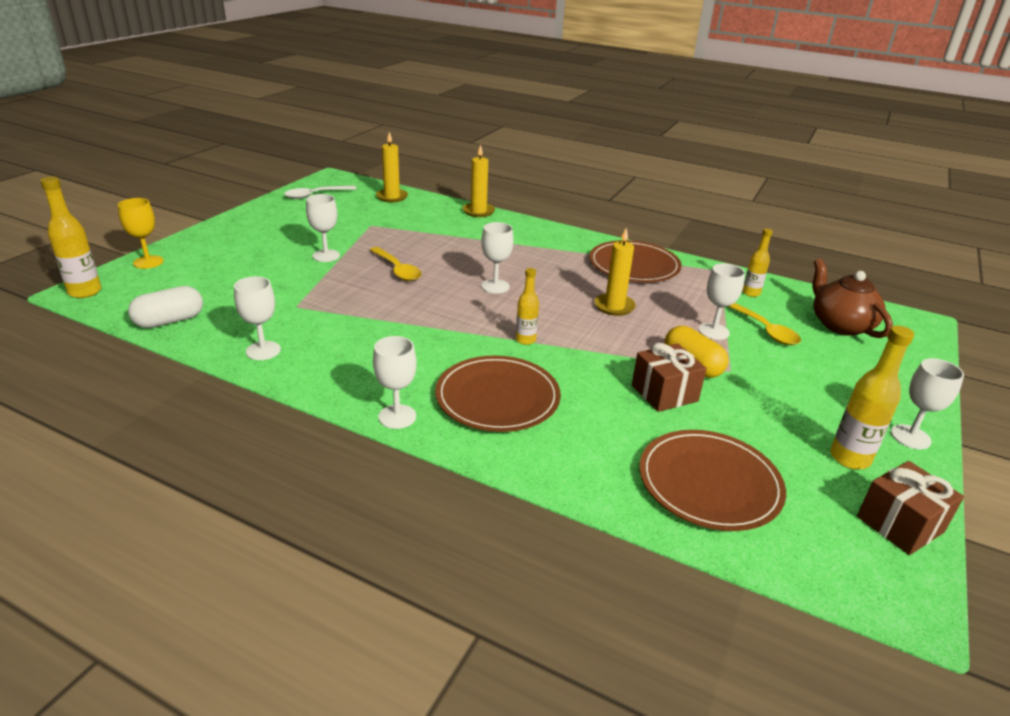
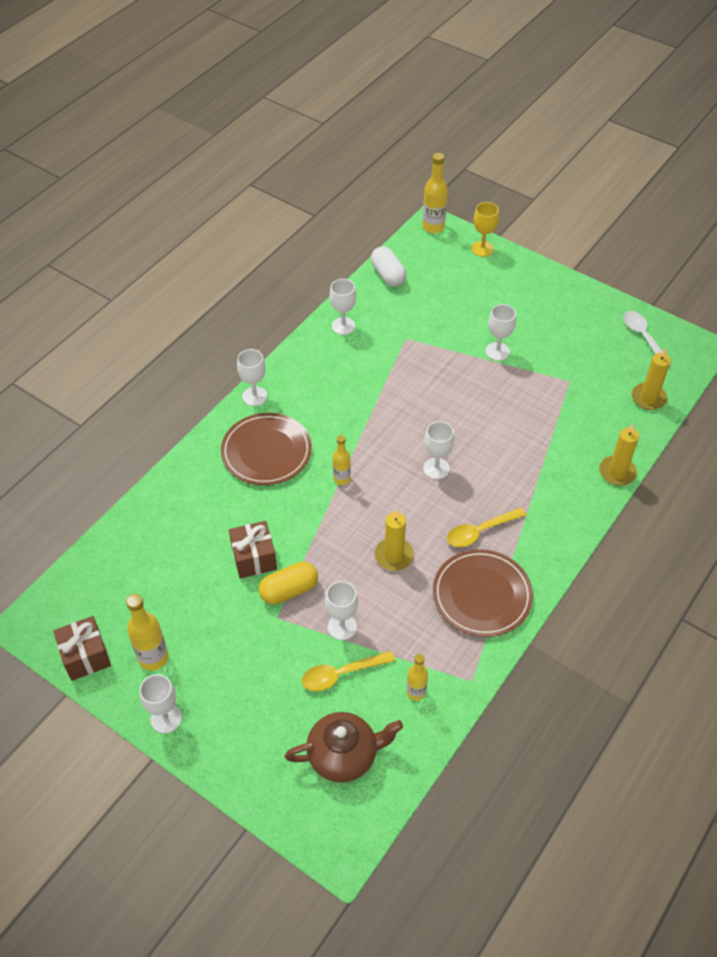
camera: 100 degrees right, 20 degrees up
(397, 270) = (470, 400): yellow spoon -> yellow spoon (480, 531)
(709, 483) = (151, 555): brown plate -> none

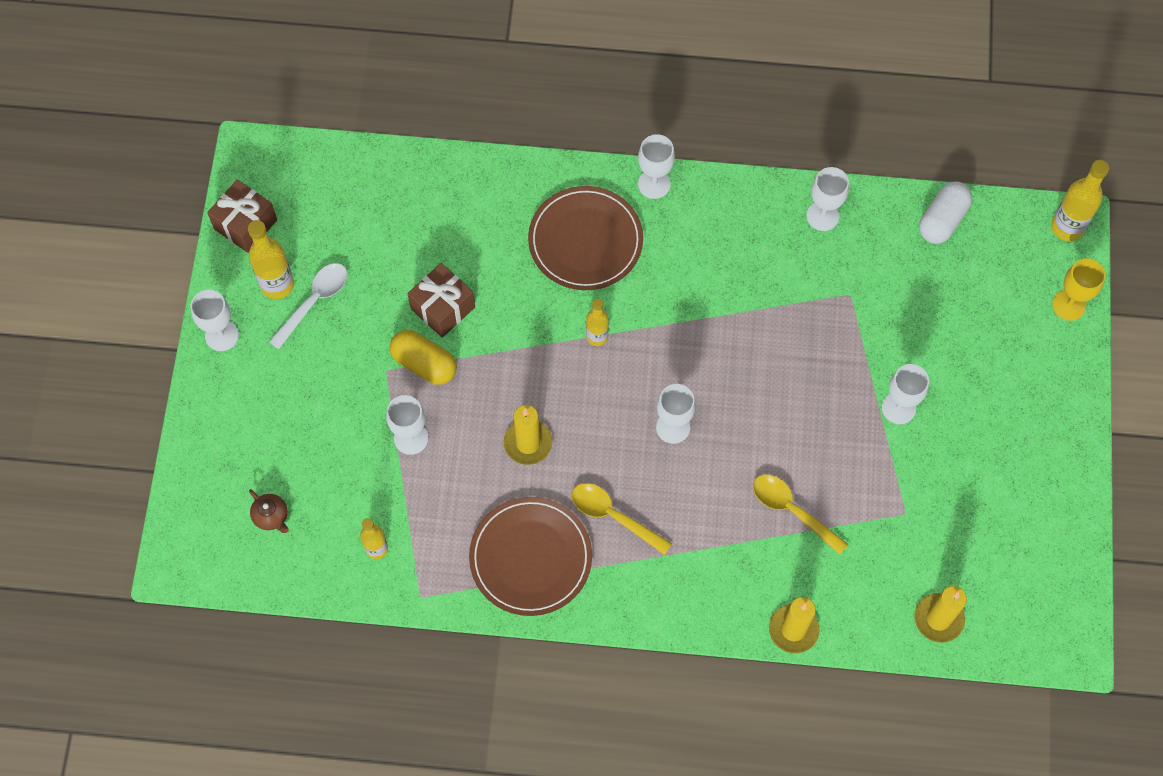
camera: 60 degrees right, 15 degrees up
(341, 674) = (357, 467): yellow spoon -> yellow spoon (792, 511)
(344, 755) = (271, 516): brown teapot -> brown teapot, size x0.48
(643, 337) = (1042, 571): white spoon -> white spoon (314, 302)

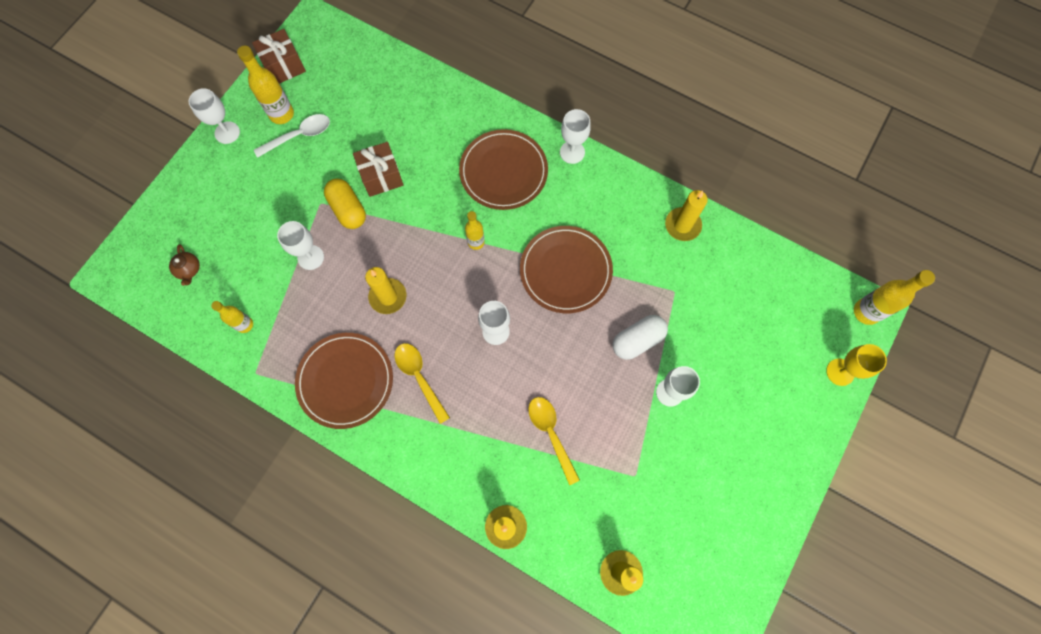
camera: 25 degrees right, 5 degrees up
(716, 324) = (565, 270): none -> brown plate
(822, 216) = (682, 225): white goblet -> yellow candle
(942, 220) = (771, 266): white capsule -> white capsule (637, 340)

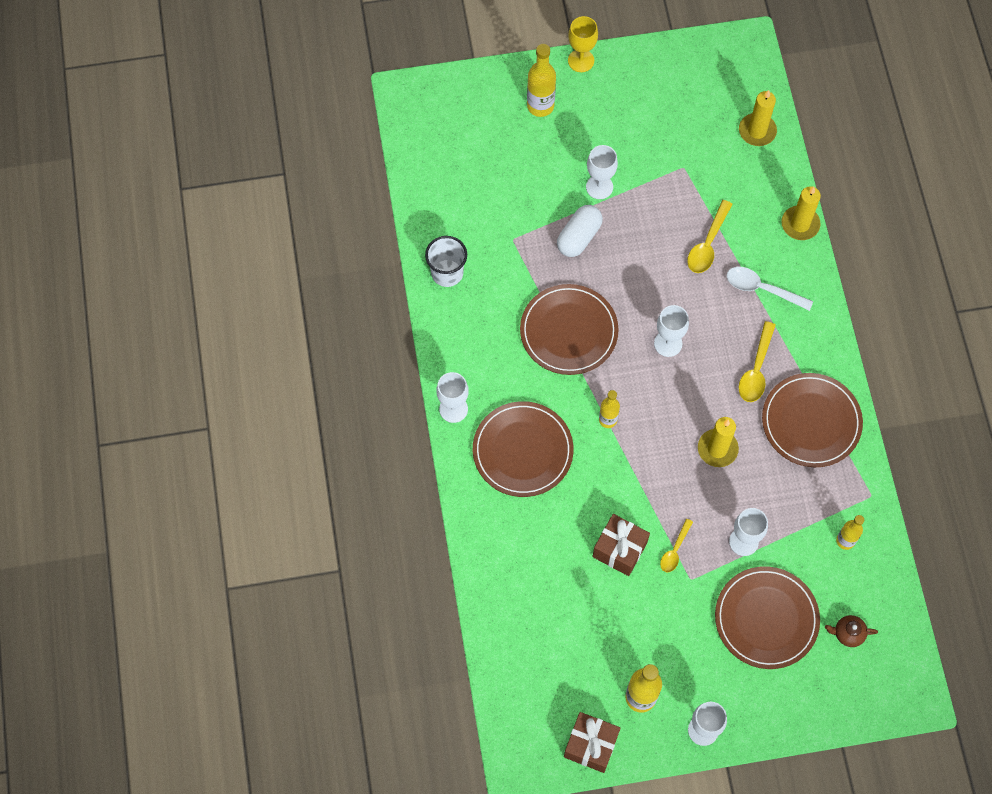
camera: 130 degrees left, 5 degrees down
(189, 269) = (848, 633): brown teapot -> brown teapot turned 120 degrees counterclockwise
(250, 227) = (766, 619): none -> brown plate
(299, 136) = (647, 660): white spoon -> white spoon (762, 289)
(348, 209) = (675, 550): yellow capsule -> yellow spoon
(637, 340) = (579, 237): white capsule -> white capsule turned 75 degrees counterclockwise
(682, 225) = (447, 273): yellow candle -> white cup
(840, 372) = (475, 86): yellow goblet -> yellow goblet (581, 60)
(866, 312) = (408, 97): yellow bottle -> yellow bottle (540, 106)

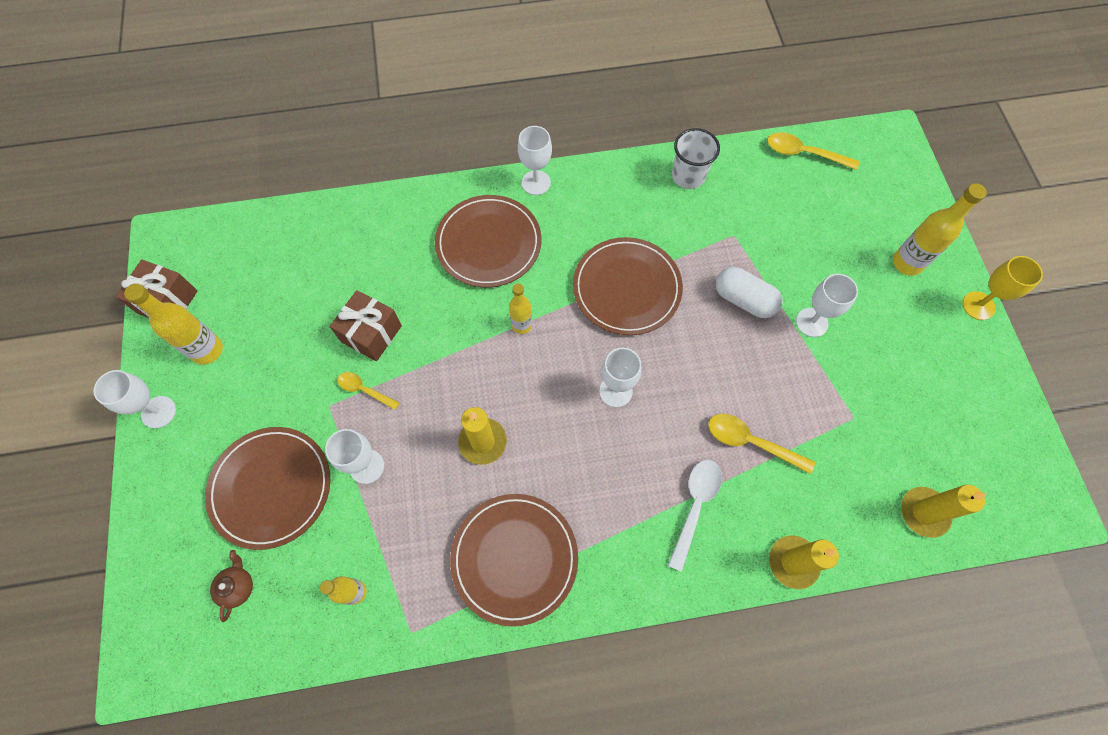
camera: 90 degrees right, 0 degrees up
(756, 369) = (585, 493): yellow spoon -> yellow spoon (804, 153)

